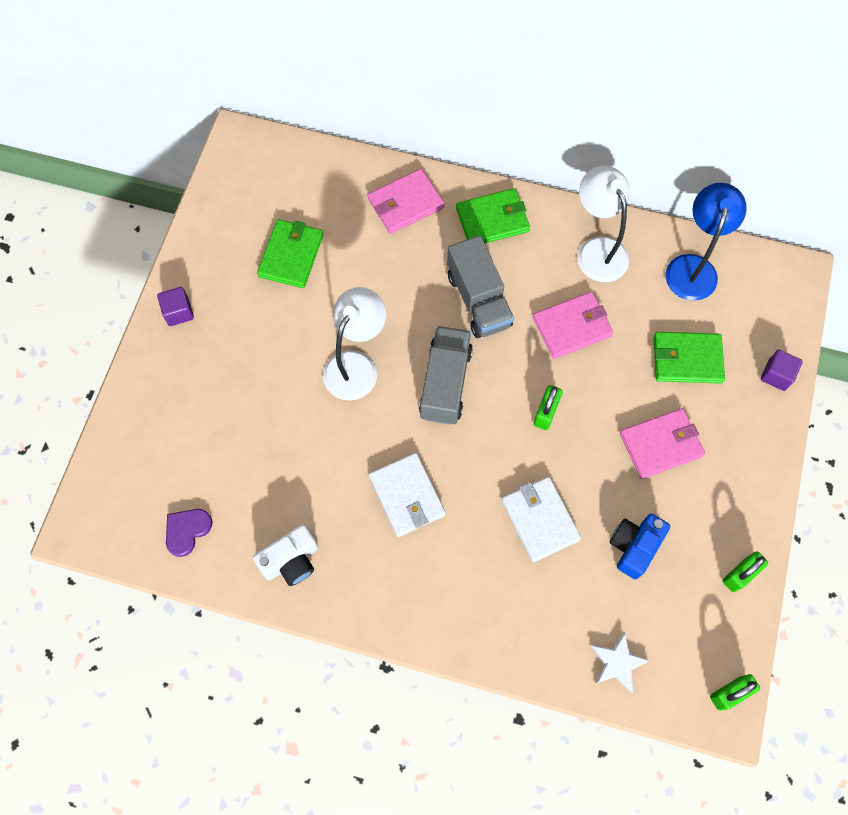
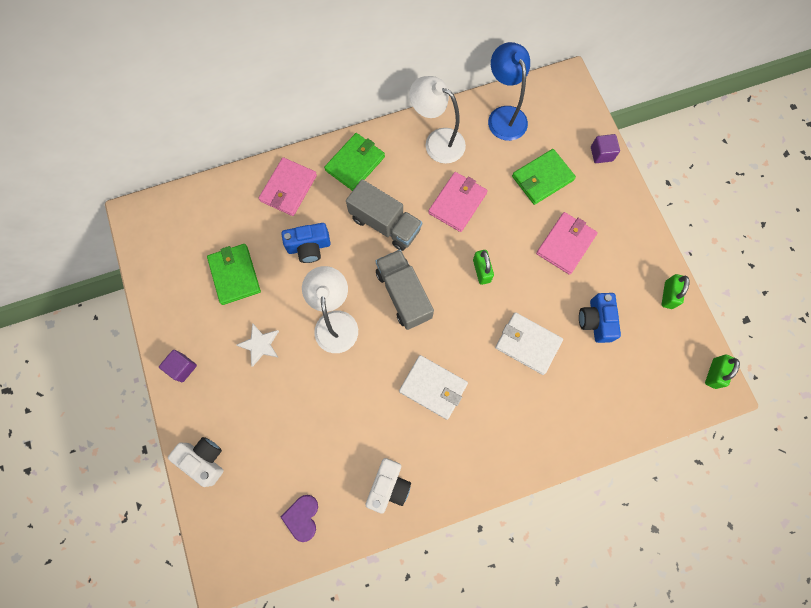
camera: 35 degrees left, 5 degrees up
(136, 412) = (204, 460): none -> white camera
(384, 274) = (309, 247): none -> blue camera
(617, 663) = (638, 402): white star -> white star (260, 345)

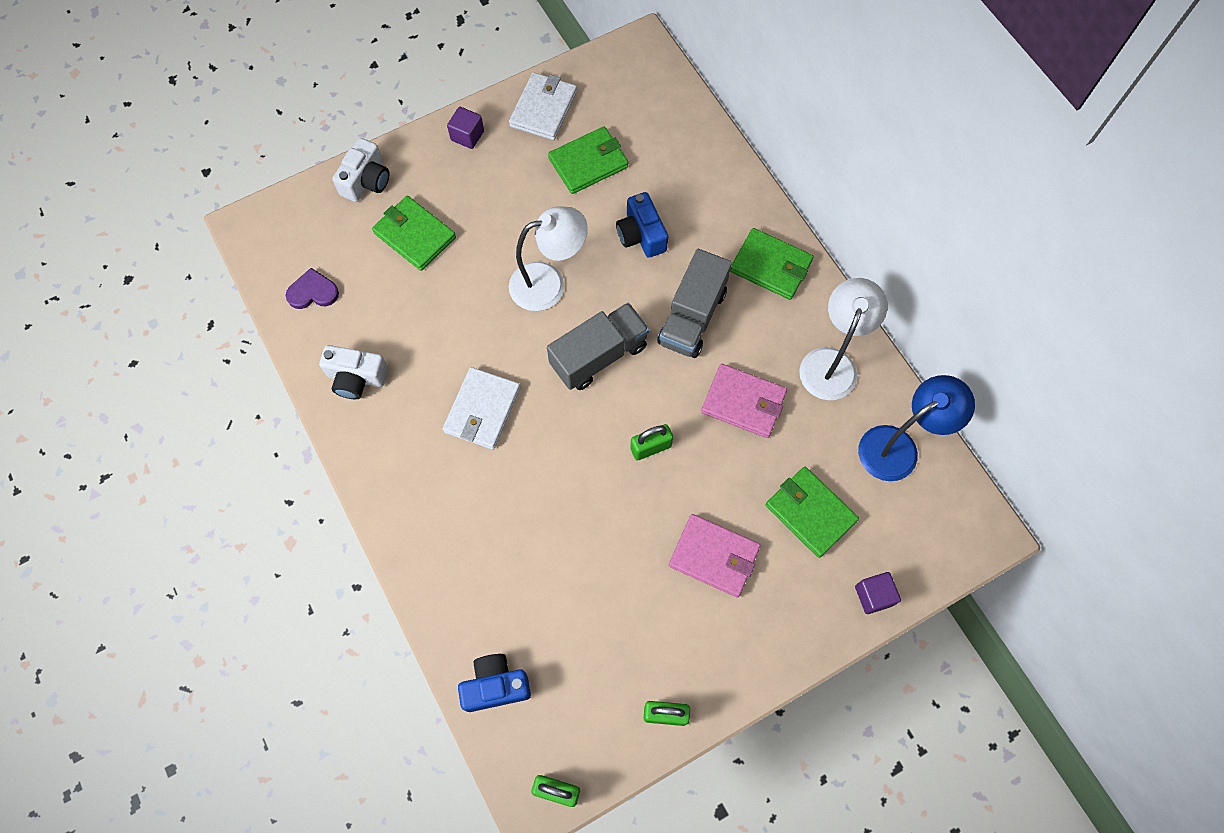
camera: 80 degrees right, 5 degrees down
(260, 345) = (506, 208): white star -> none
(267, 423) = (415, 235): none -> green wallet
(288, 188) = (716, 196): pink wallet -> none
(527, 344) = (558, 520): white wallet -> white wallet (543, 109)
(596, 321) = (607, 610): blue camera -> blue camera (495, 685)

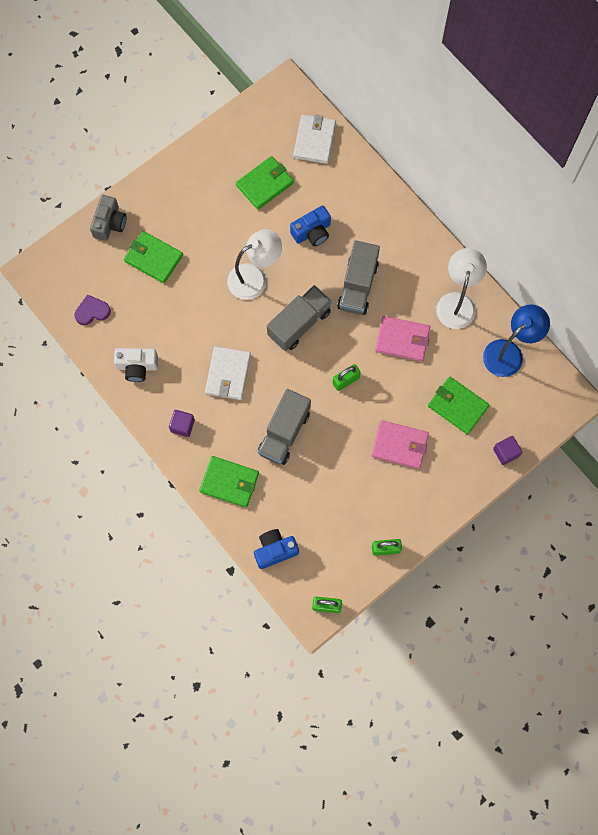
camera: 10 degrees left, 5 degrees up
(366, 181) = (109, 223): white camera -> grey camera
(467, 136) = (174, 177): purple cube -> purple cube (182, 426)
(543, 109) = (224, 148): white wallet -> white wallet (314, 140)
(546, 508) = (284, 432): none -> grey truck
(641, 235) = (312, 232): blue camera -> blue camera turned 90 degrees counterclockwise
(771, 266) = (405, 240): green wallet -> green wallet (229, 482)

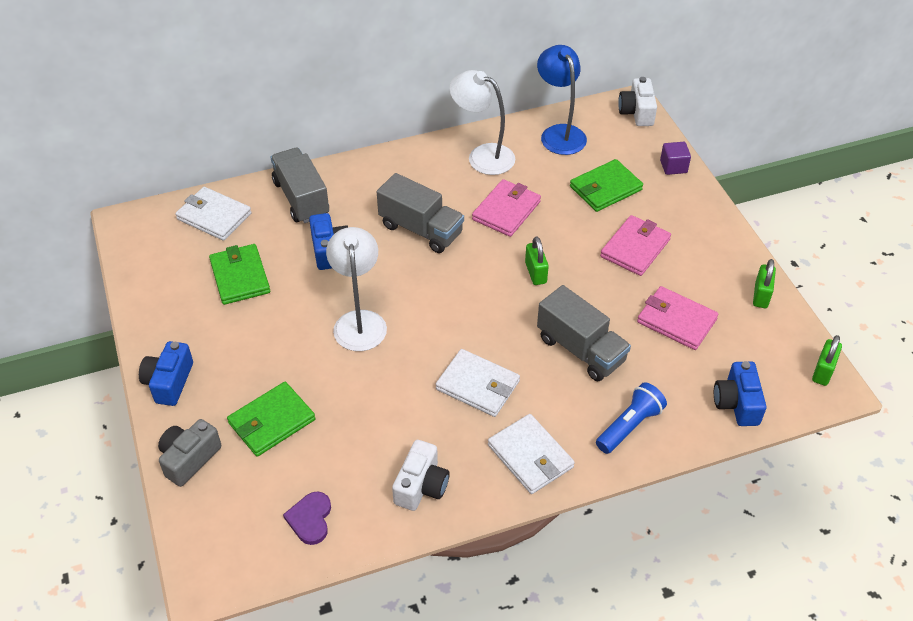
camera: 70 degrees left, 25 degrees down
(109, 223) = (189, 459): grey camera -> grey camera turned 90 degrees counterclockwise
(161, 183) = (169, 382): none -> blue camera
(182, 426) = (530, 456): purple cube -> white wallet
(229, 482) = (629, 426): green wallet -> blue flashlight
(299, 323) = (442, 295): grey truck -> grey truck (301, 198)
(337, 492) = (676, 320): none -> pink wallet
(563, 407) = (637, 112): none -> white camera

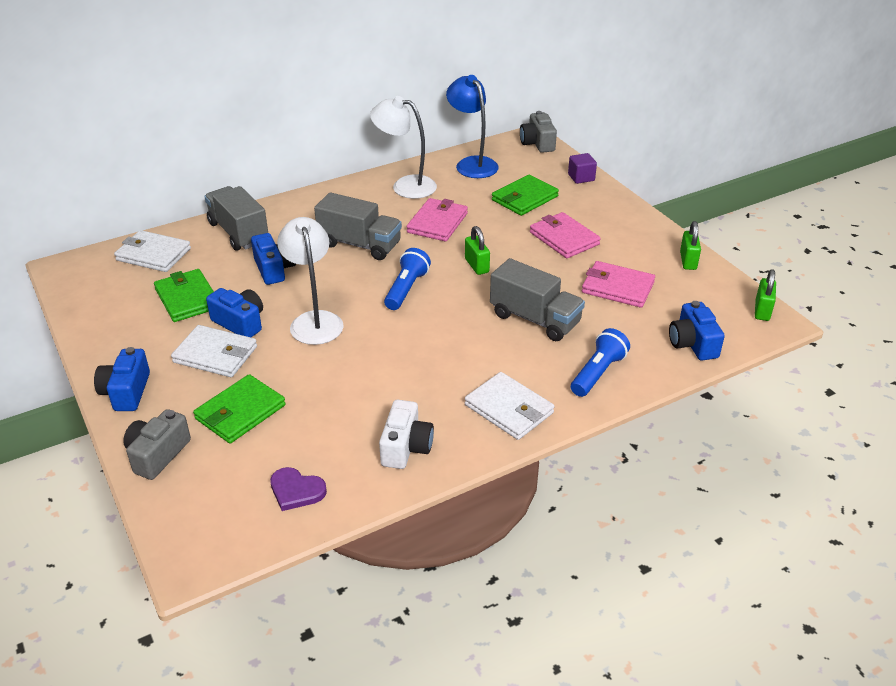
camera: 10 degrees left, 10 degrees down
(286, 314) = (240, 323): none -> blue camera
(310, 519) = (296, 491): purple heart -> purple heart turned 60 degrees counterclockwise
(458, 293) = (406, 289): none -> blue flashlight
(478, 385) = (443, 358): white wallet -> white wallet (215, 354)
(635, 248) = (564, 238): pink wallet -> pink wallet turned 60 degrees counterclockwise
(637, 112) = (537, 143): white camera -> grey camera

